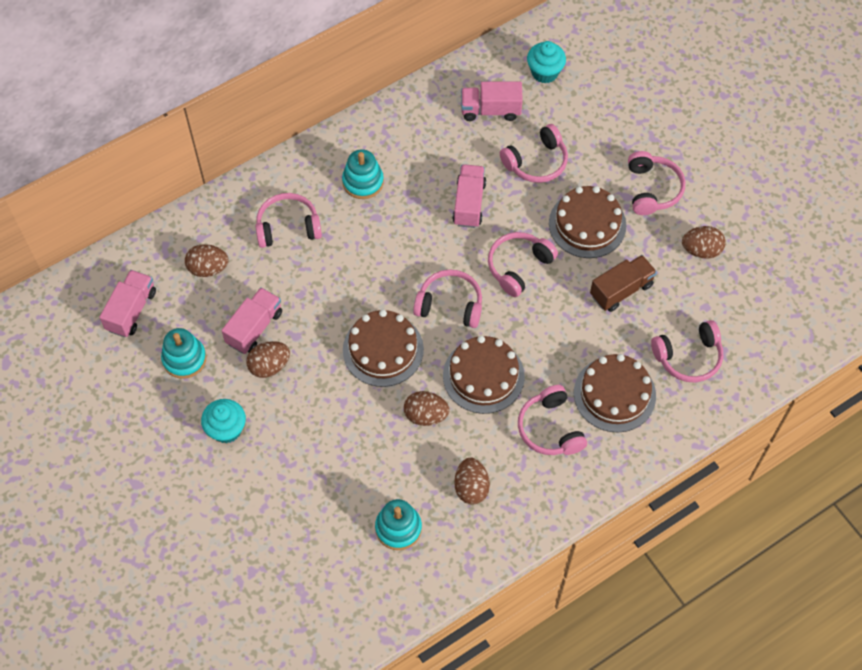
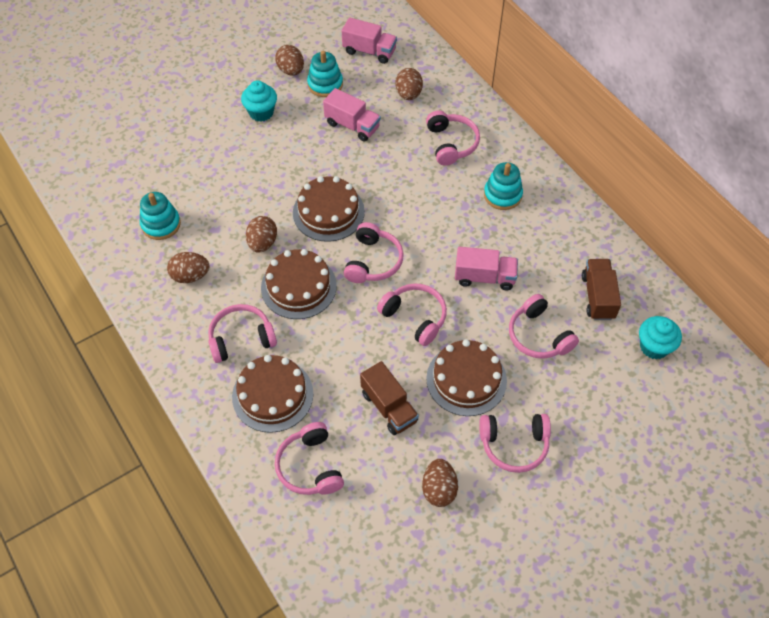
camera: 90 degrees right, 5 degrees down
(269, 366) = (316, 136): brown egg -> brown egg (291, 70)
(490, 110) = (598, 297): pink truck -> brown truck

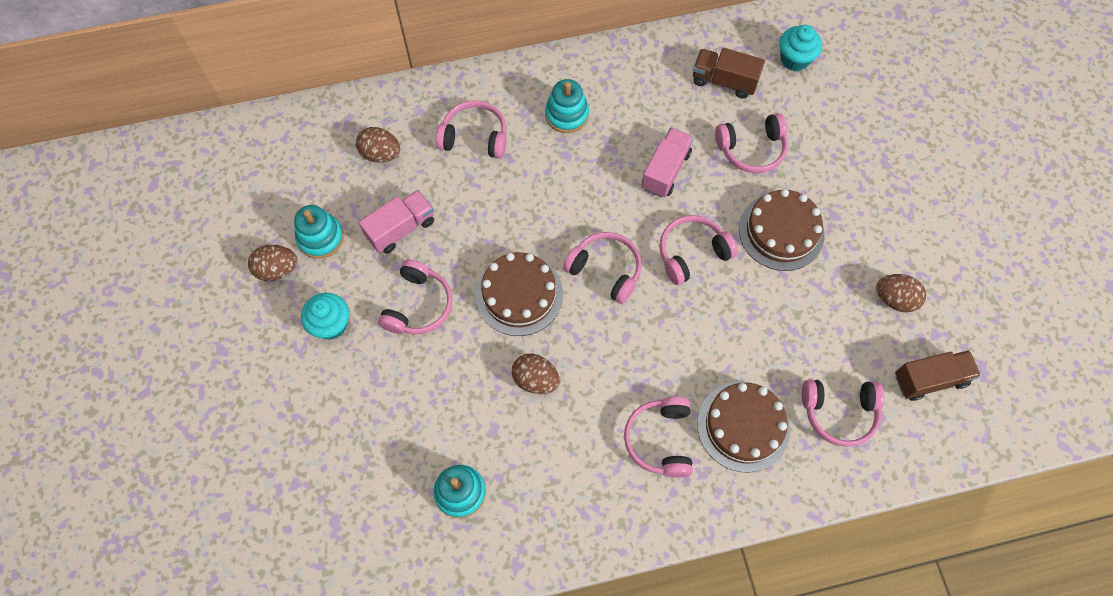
camera: 70 degrees left, 10 degrees up
(190, 276) = (552, 475): brown egg -> none
(298, 286) = (611, 358): brown cake -> none
(369, 51) = (290, 172): pink truck -> none
(389, 407) = (792, 314): brown truck -> brown truck (930, 379)
(514, 445) = (865, 216): pink headphones -> pink headphones (418, 305)

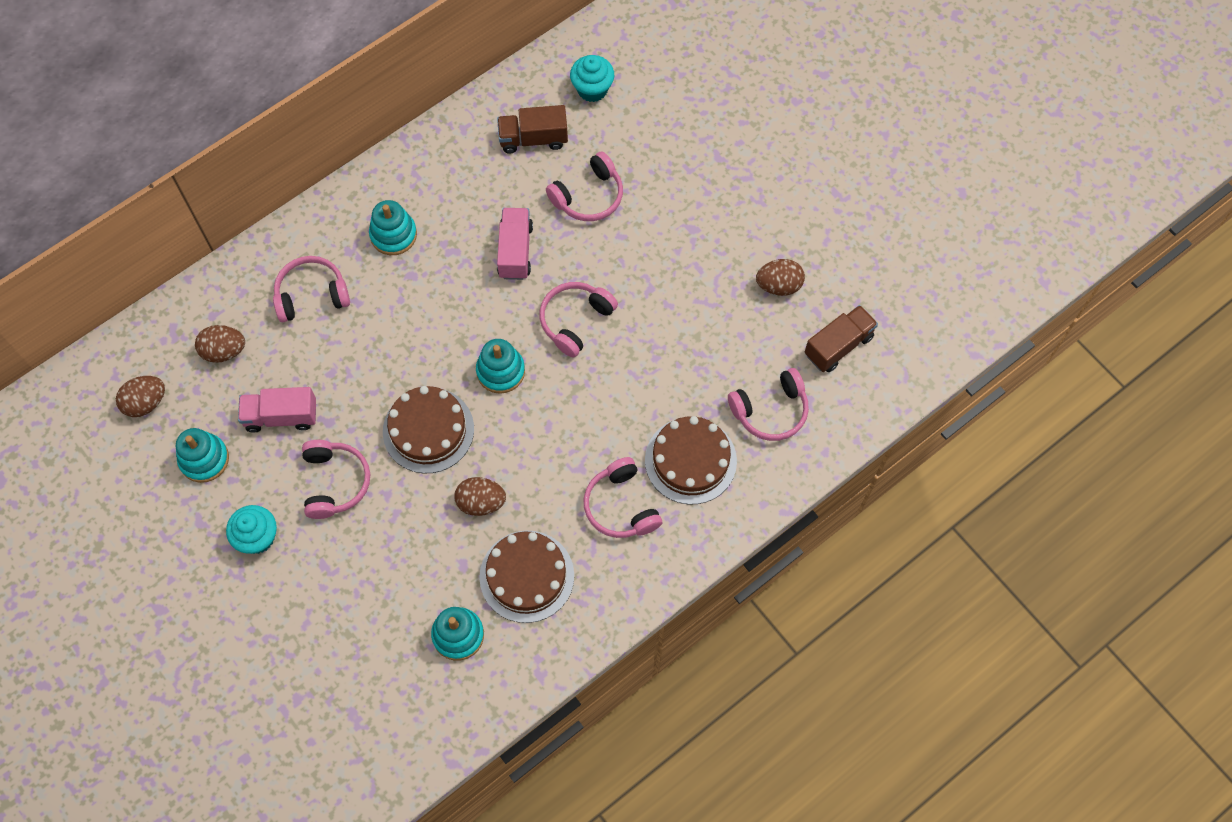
camera: 25 degrees left, 0 degrees up
(277, 269) = (176, 508): brown egg -> brown egg (145, 403)
(401, 229) = (281, 416): pink truck -> pink truck turned 120 degrees counterclockwise
(605, 270) = (500, 371): pink headphones -> turquoise stacking toy
(781, 231) = (650, 265): brown cake -> brown cake (526, 576)

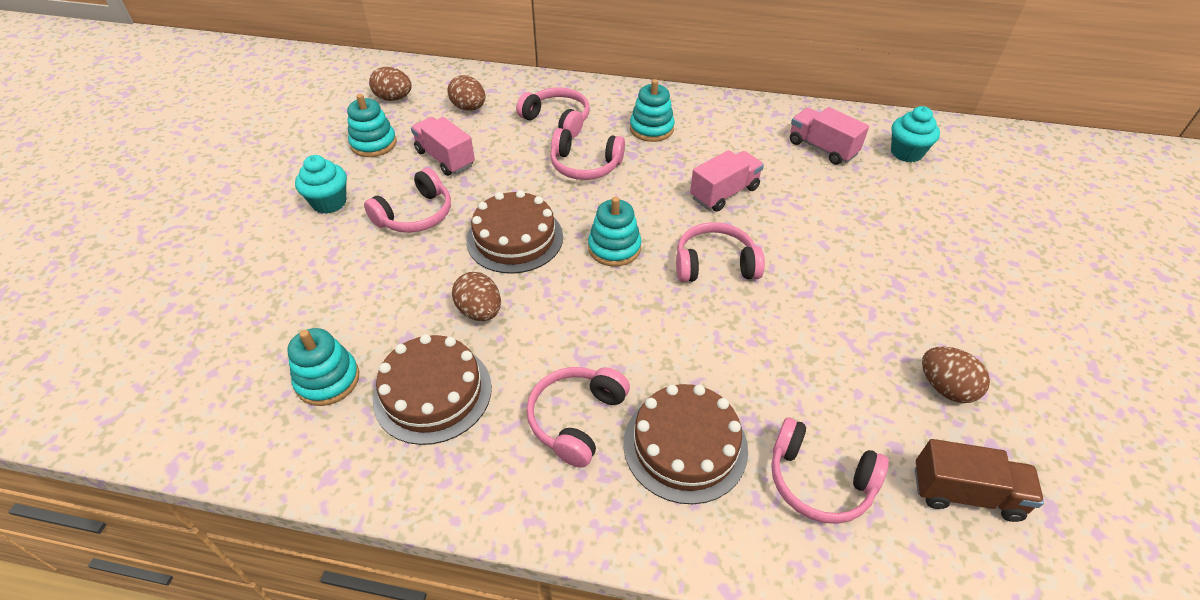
camera: 50 degrees right, 20 degrees down
(533, 139) = (822, 148): brown truck -> pink truck
(589, 196) = (826, 204): pink headphones -> pink headphones (585, 165)

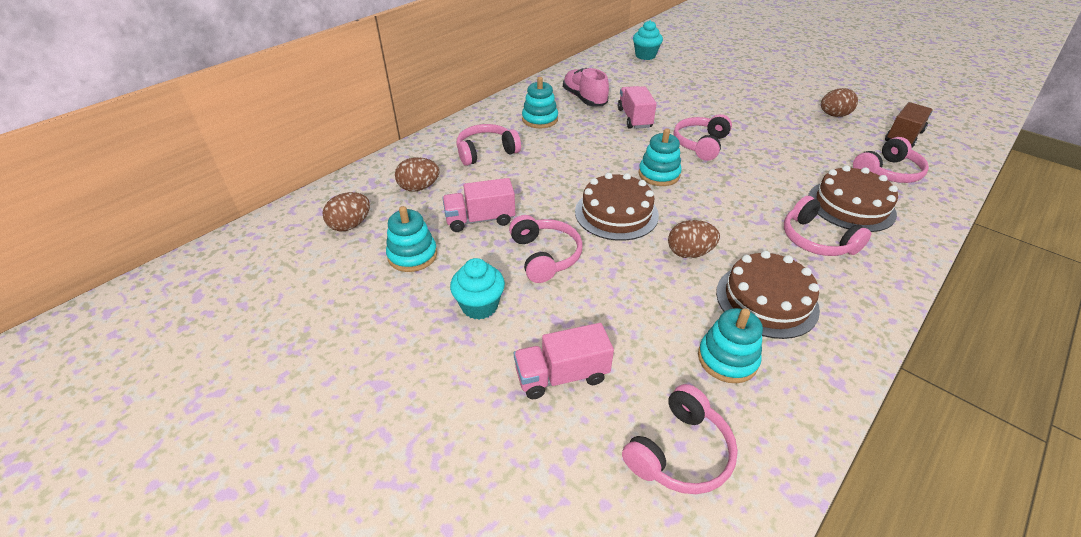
camera: 60 degrees left, 5 degrees down
(585, 165) = (556, 158): pink headphones -> pink headphones (680, 452)
(730, 142) = (584, 99): none -> pink shoe
(822, 148) = (618, 75): pink truck -> pink truck (562, 375)

